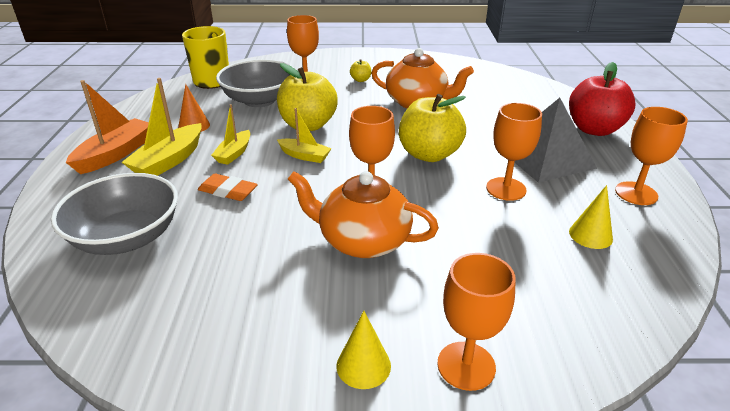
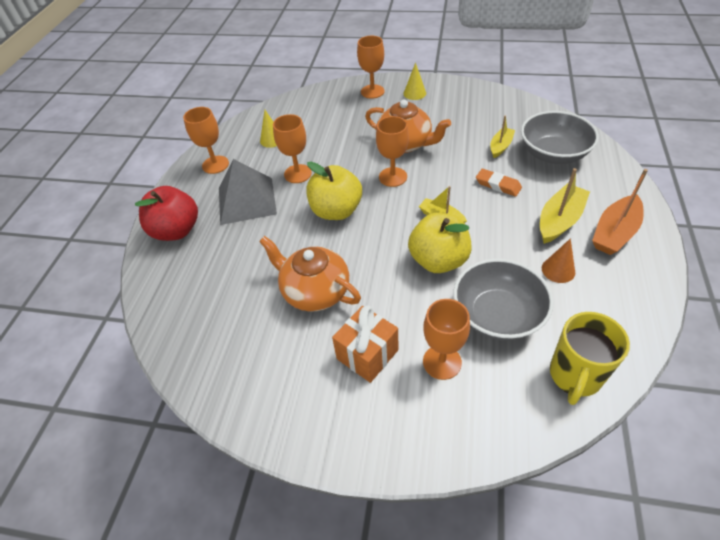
camera: 165 degrees left, 15 degrees up
(234, 153) = (504, 225): yellow boat -> yellow boat (500, 146)
(360, 80) = (367, 354): yellow apple -> orange gift

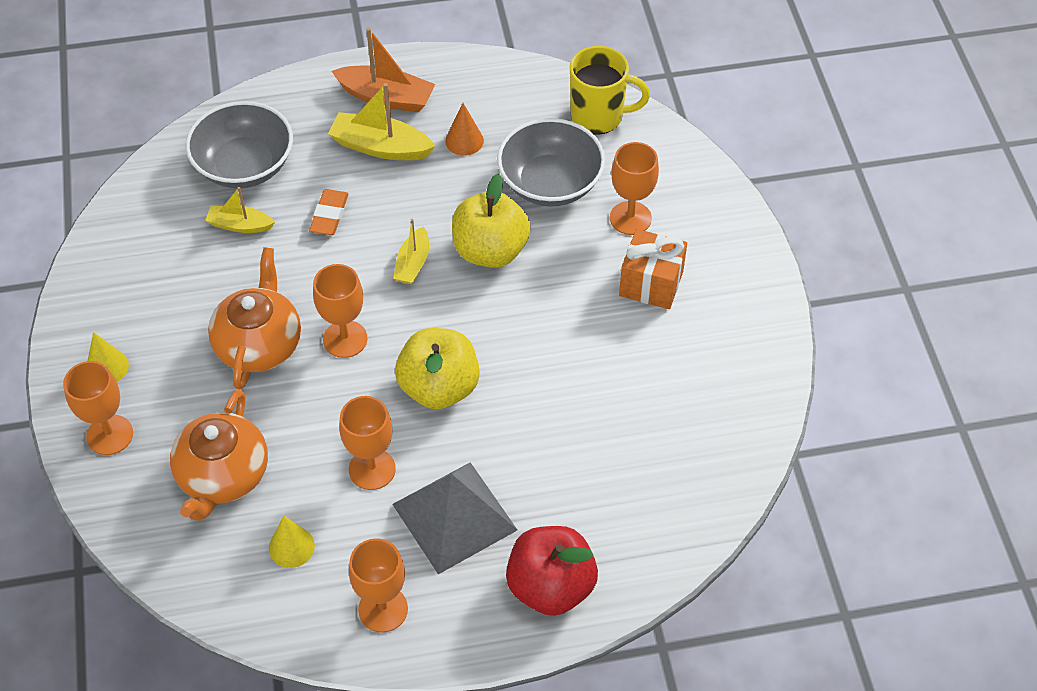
camera: 115 degrees left, 5 degrees up
(315, 291) = (588, 362): orange teapot -> orange teapot (223, 476)

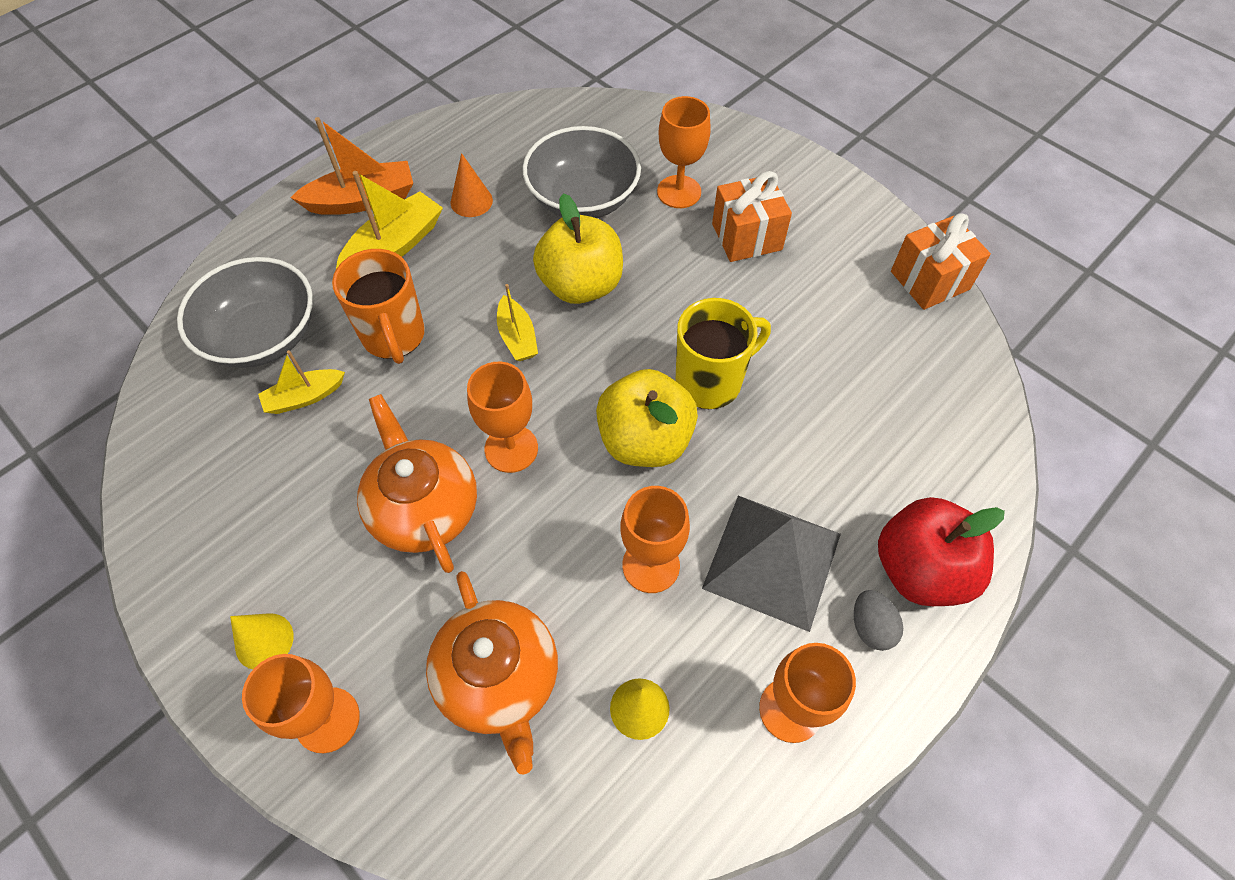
camera: 35 degrees left, 5 degrees up
(329, 215) = (394, 336): orange eraser -> orange mug
(381, 147) = (394, 247): yellow boat -> yellow boat turned 150 degrees clockwise
(481, 598) = (871, 627): none -> grey egg
(598, 116) = (575, 123): yellow mug -> yellow mug (710, 381)
(766, 399) = (929, 280): none -> orange gift

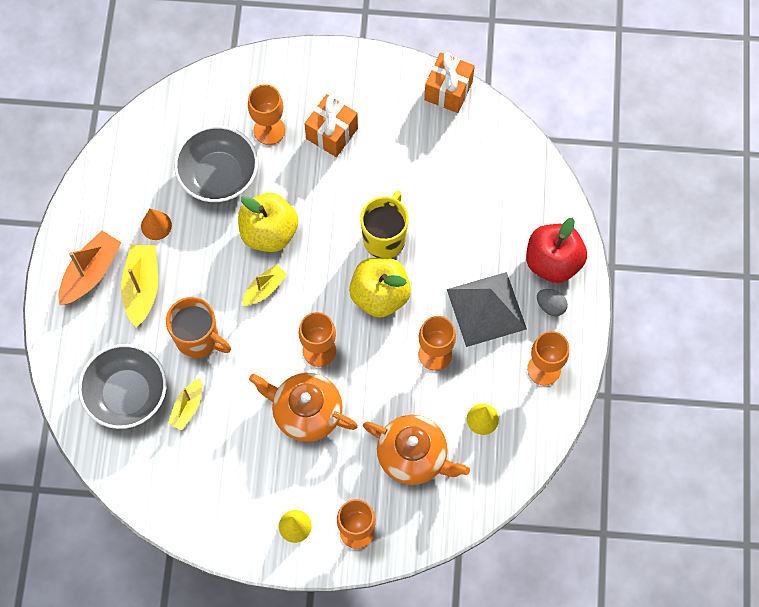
camera: 40 degrees left, 10 degrees up
(517, 337) = (264, 289): yellow boat -> yellow boat turned 75 degrees counterclockwise

